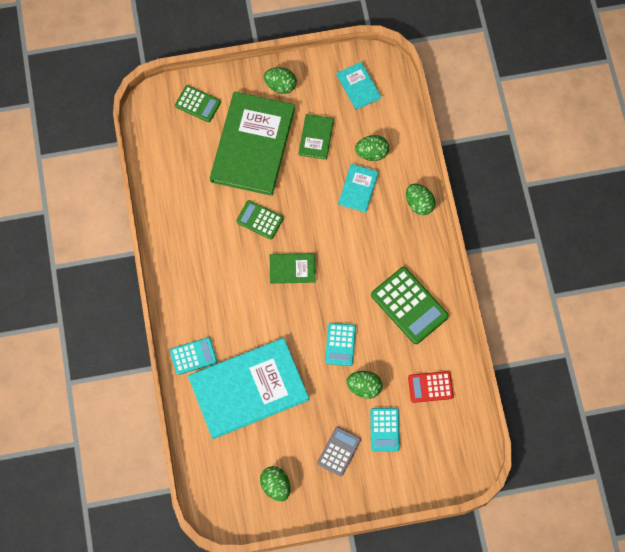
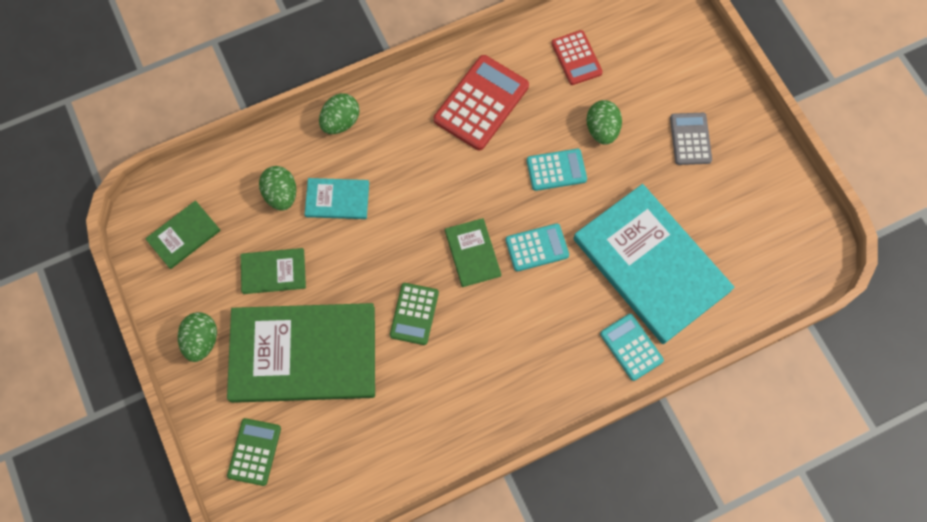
camera: 105 degrees left, 0 degrees up
(276, 486) = (759, 200): green egg -> none
(339, 451) = (690, 139): grey calculator -> grey calculator turned 75 degrees clockwise
(358, 86) = (184, 235): turquoise book -> green book
(384, 429) = (645, 95): turquoise calculator -> turquoise calculator (537, 248)
(409, 306) = (481, 103): green calculator -> red calculator

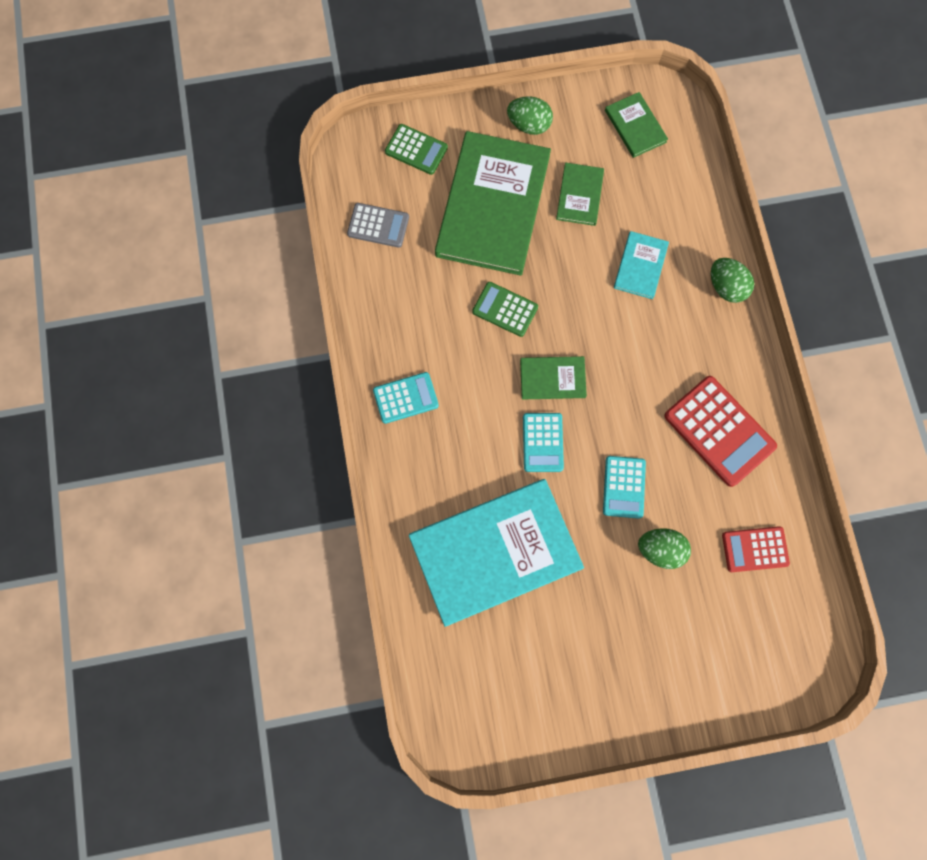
camera: 105 degrees right, 5 degrees up
(281, 195) = (657, 217): green egg -> none
(631, 347) = (415, 504): turquoise calculator -> turquoise calculator (406, 398)
(690, 139) = (628, 645): grey calculator -> grey calculator (378, 226)

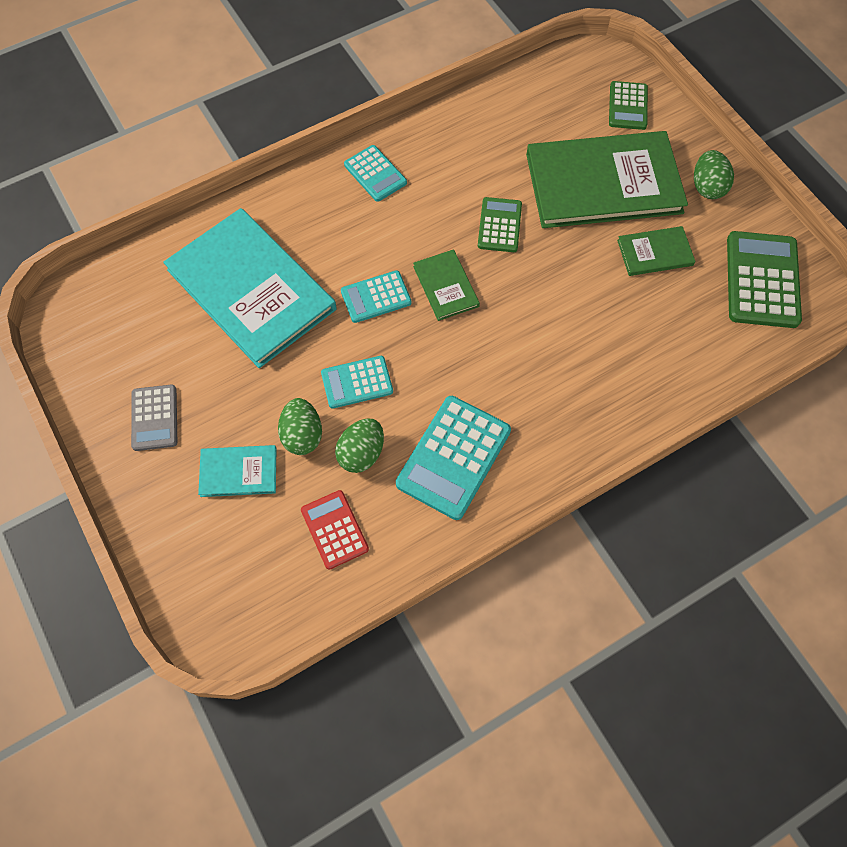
camera: 70 degrees right, 10 degrees down
(378, 226) = (535, 101): grey calculator -> grey calculator (154, 418)
(635, 126) = (762, 280): green book -> green calculator
(640, 266) = (605, 330): turquoise book -> turquoise book (238, 472)
(719, 431) = (453, 457): red calculator -> turquoise calculator
(726, 287) = (622, 419): green egg -> green egg (361, 453)

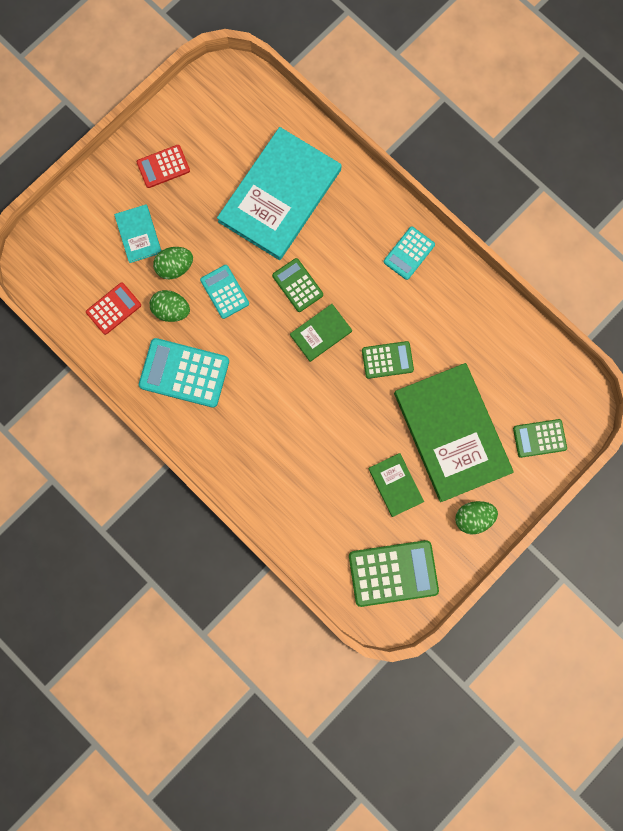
camera: 75 degrees right, 15 degrees up
(154, 418) = (163, 166): grey calculator -> red calculator
(376, 297) = (297, 285): turquoise calculator -> green calculator

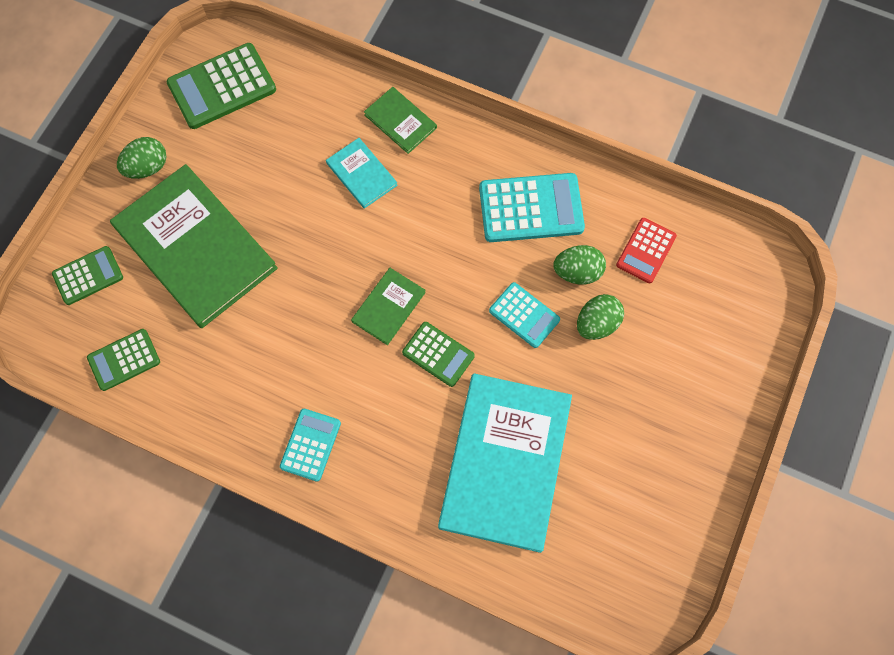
camera: 160 degrees right, 10 degrees down
(138, 234) = (660, 348): turquoise book -> turquoise book (361, 174)
(163, 166) = (671, 446): red calculator -> none
(387, 360) = (297, 303): green calculator -> green calculator (124, 360)
(395, 485) = (245, 172): green book -> green book (400, 121)

